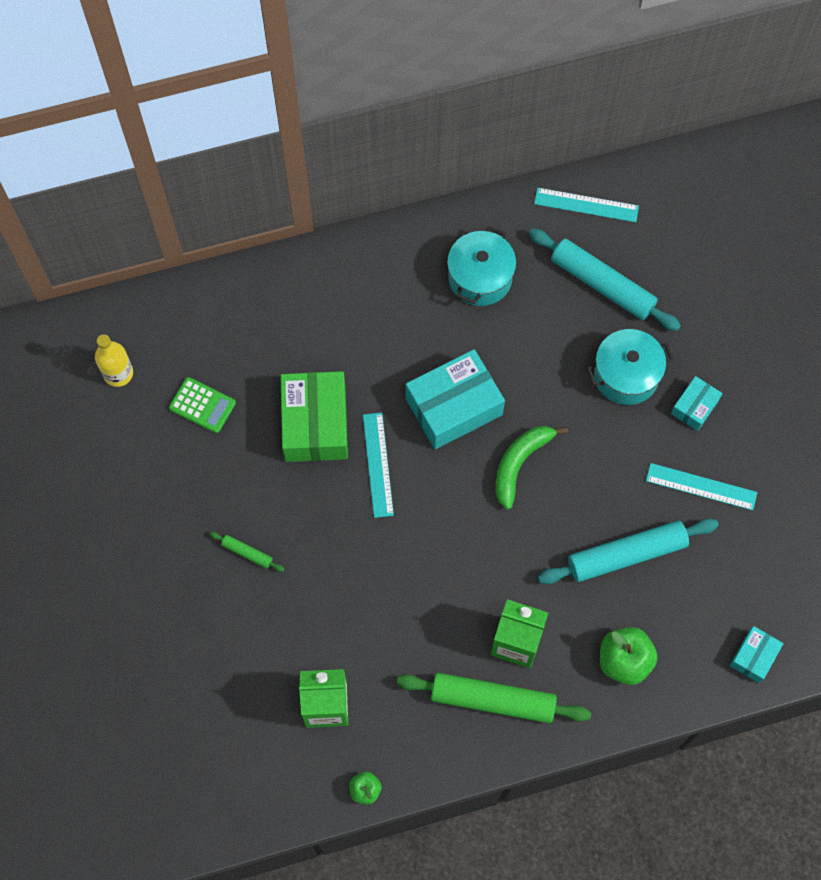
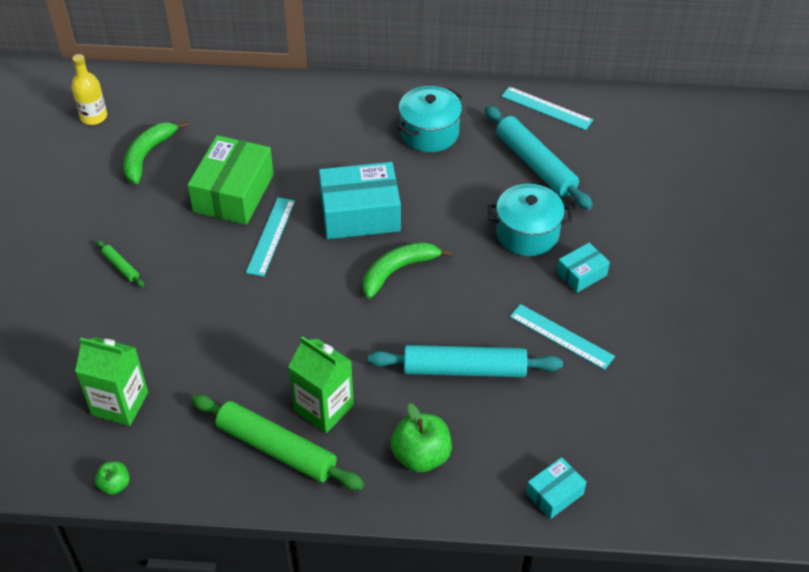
camera: 20 degrees right, 20 degrees down
(202, 405) = (147, 155): green calculator -> green banana

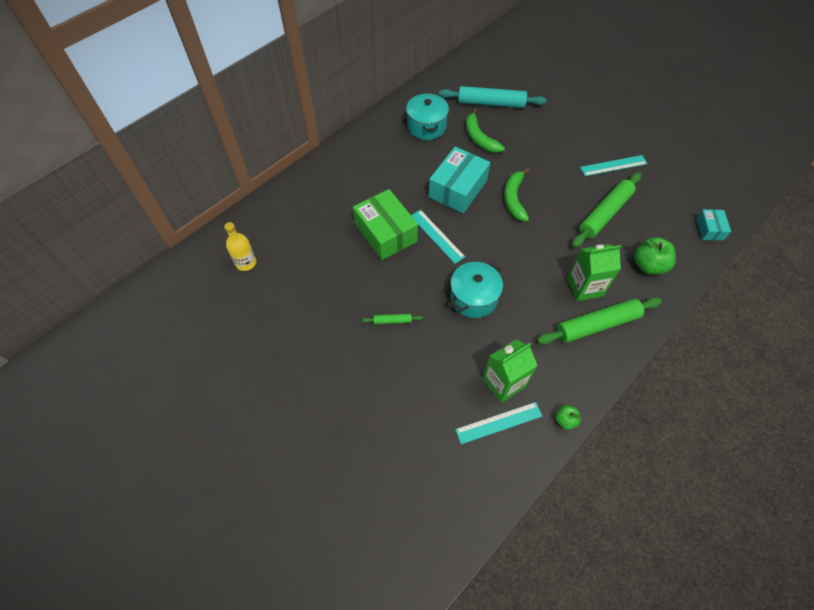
camera: 50 degrees left, 10 degrees up
(147, 155) = (311, 255): green banana -> green banana (479, 138)
(464, 369) = (605, 214): turquoise rolling pin -> green rolling pin
(527, 233) = (535, 135): turquoise pot -> turquoise pot (473, 298)
(546, 108) = (456, 75): turquoise ruler -> turquoise ruler (499, 423)
(581, 274) = (579, 133): turquoise box -> none

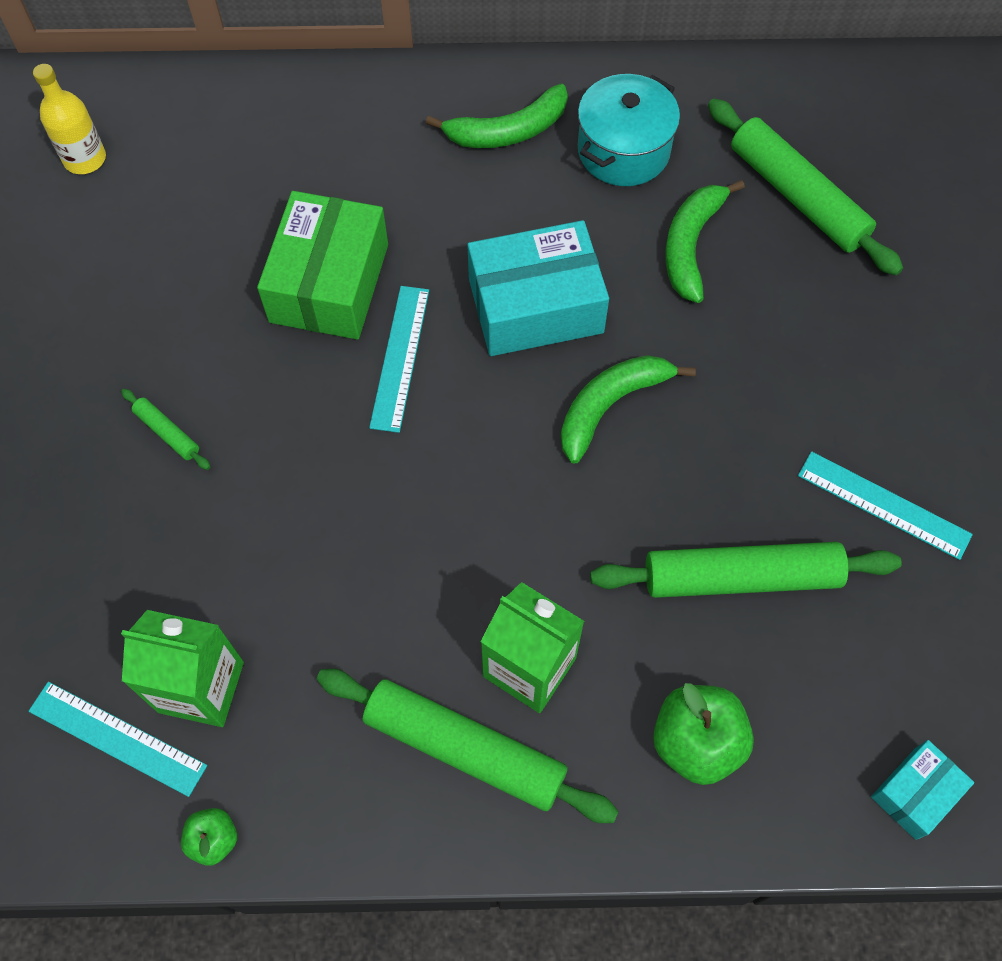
camera: 45 degrees right, 5 degrees up
(384, 146) = (507, 131): none -> green banana
(473, 298) = (327, 511): turquoise pot -> none
(491, 103) = (797, 196): turquoise rolling pin -> green rolling pin

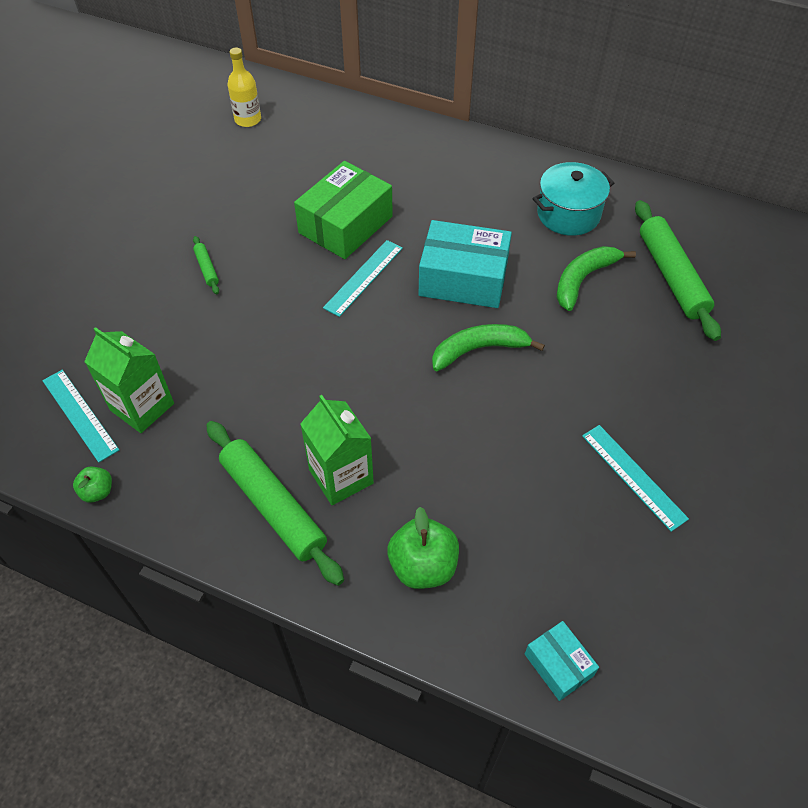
camera: 25 degrees right, 10 degrees down
(507, 131) = (500, 181): green banana -> none
(741, 577) = (509, 481): green rolling pin -> none
(915, 793) = (558, 665): turquoise box -> turquoise box turned 75 degrees clockwise

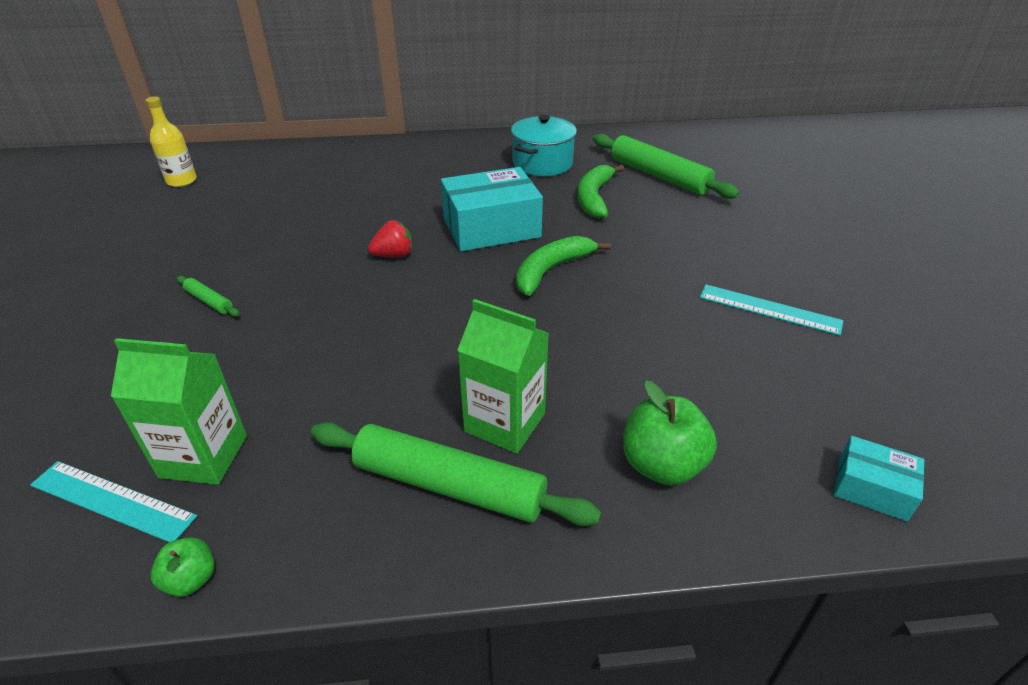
camera: 30 degrees left, 15 degrees down
(345, 225) = (344, 224): green box -> none
(363, 277) = (394, 255): turquoise ruler -> red strawberry

